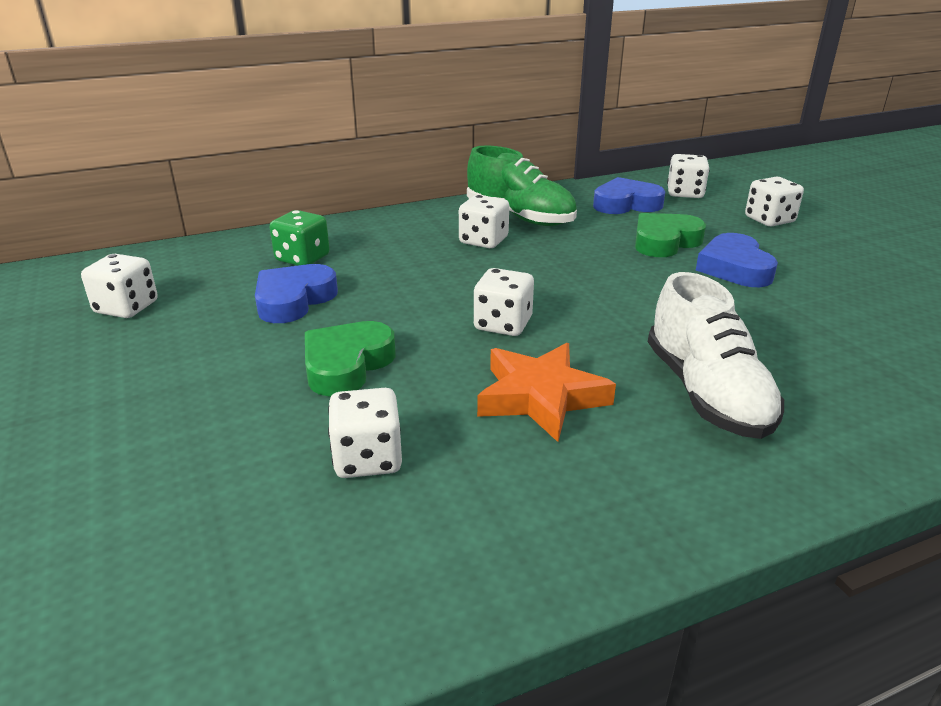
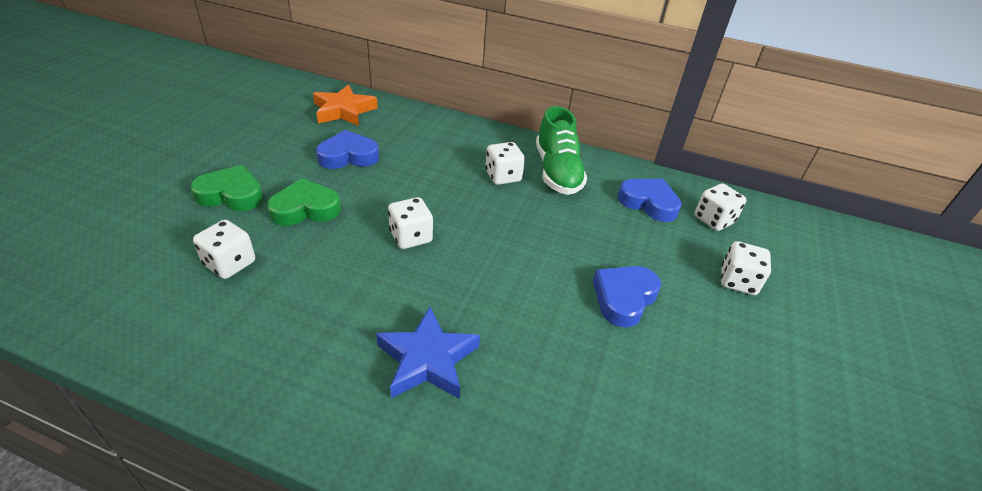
camera: 40 degrees right, 10 degrees up
(126, 307) = (283, 118): white dice -> none
(302, 258) = (394, 133): green dice -> none
(540, 397) = (347, 292): orange star -> orange star (344, 111)
(664, 242) = (616, 247): green heart -> green heart (231, 194)
(706, 393) = (427, 360): white shoe -> blue star

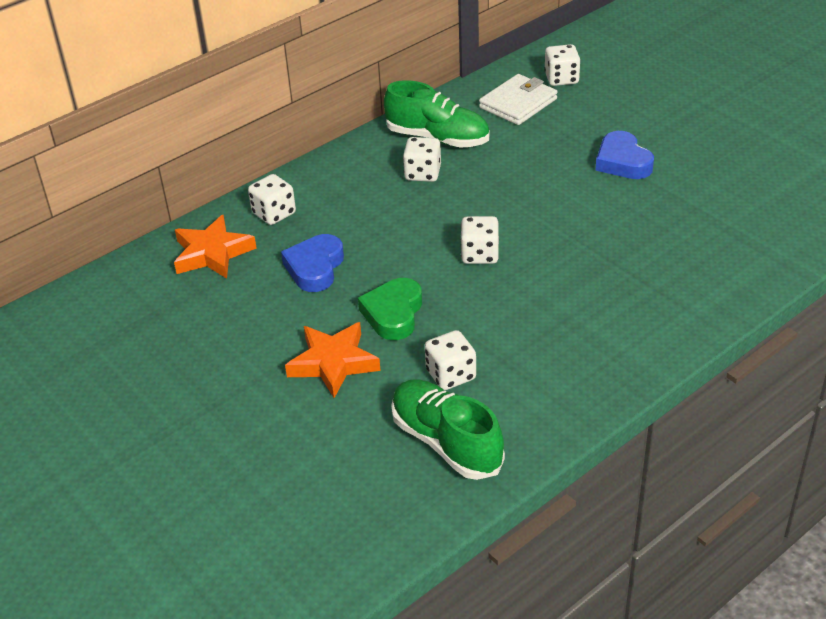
camera: 55 degrees left, 0 degrees up
(131, 286) = (446, 442): none -> green shoe
(231, 194) = (333, 363): green heart -> orange star
(427, 360) = (632, 279): blue star -> none
(648, 203) = (518, 103): blue heart -> white wallet
(737, 281) = (636, 100): white dice -> white dice (274, 213)

